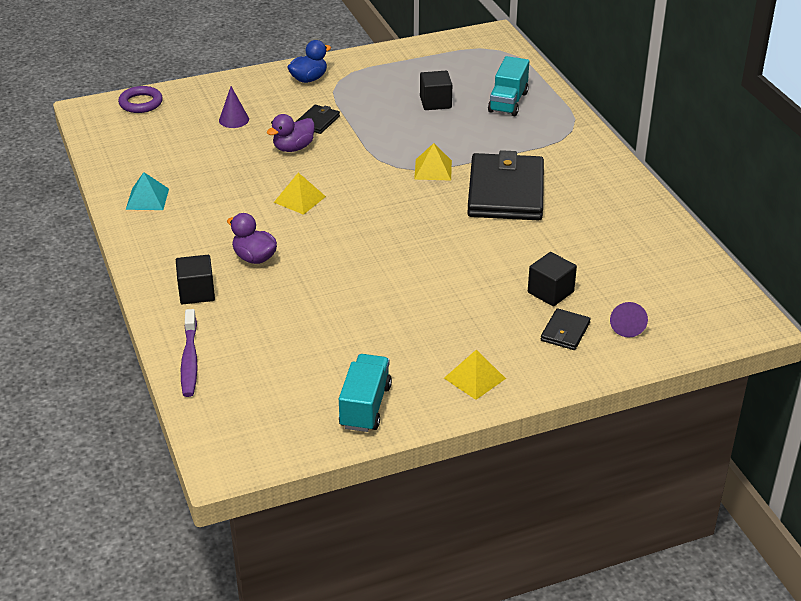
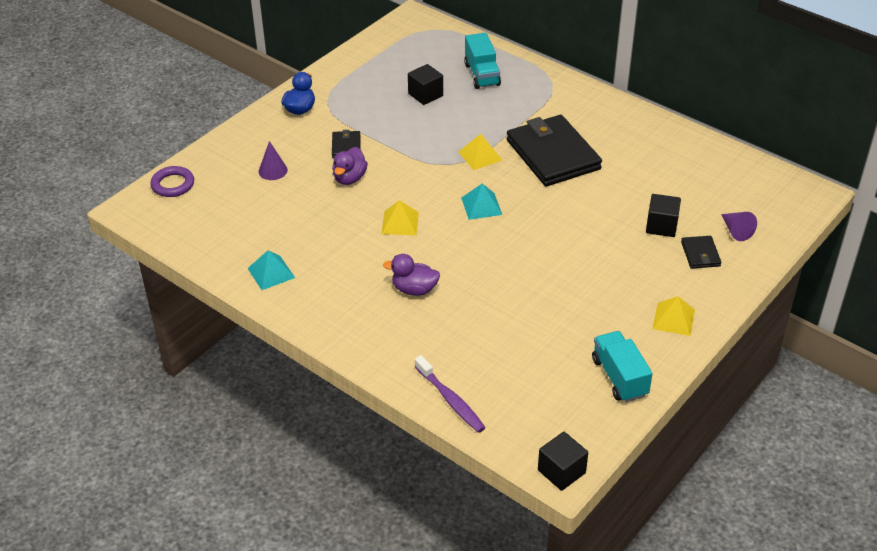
camera: 30 degrees left, 5 degrees up
(196, 292) = (398, 339): black cube -> black cube (561, 471)
(389, 212) = (481, 206): none -> turquoise pyramid

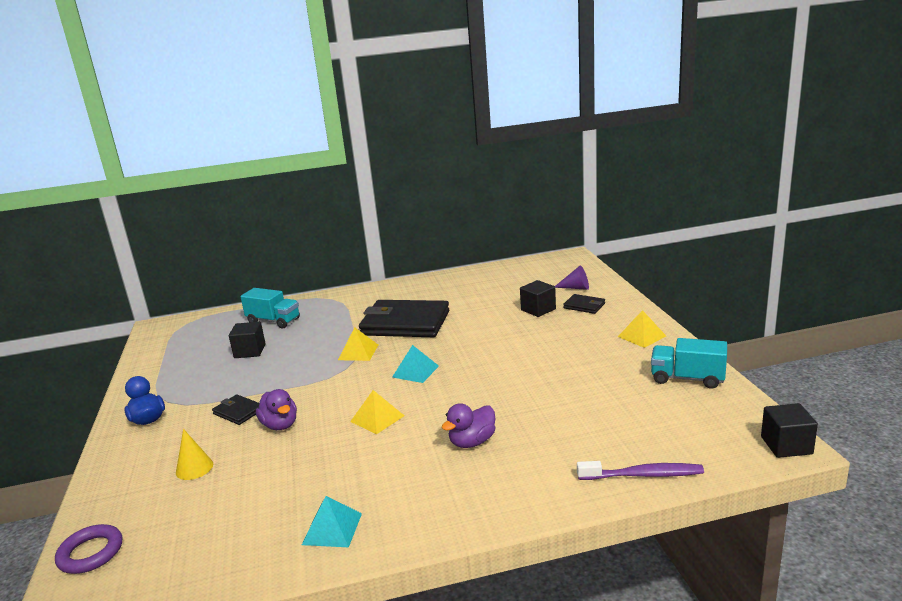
camera: 50 degrees left, 20 degrees down
(273, 170) = (194, 468): purple cone -> yellow cone

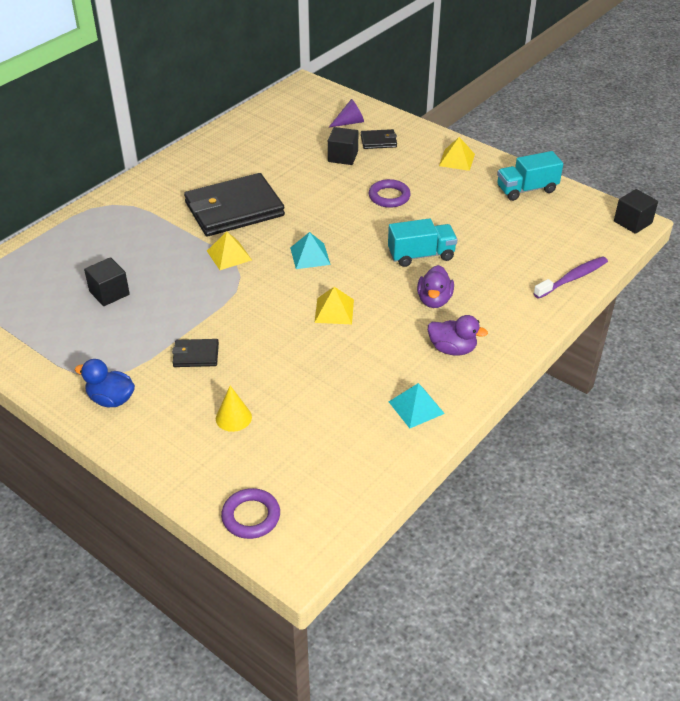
camera: 40 degrees left, 20 degrees up
(273, 321) = (82, 251): turquoise truck -> turquoise truck (421, 255)
(280, 425) = (256, 350): purple duck -> purple duck (452, 349)
(540, 347) = (389, 196): none -> purple ring

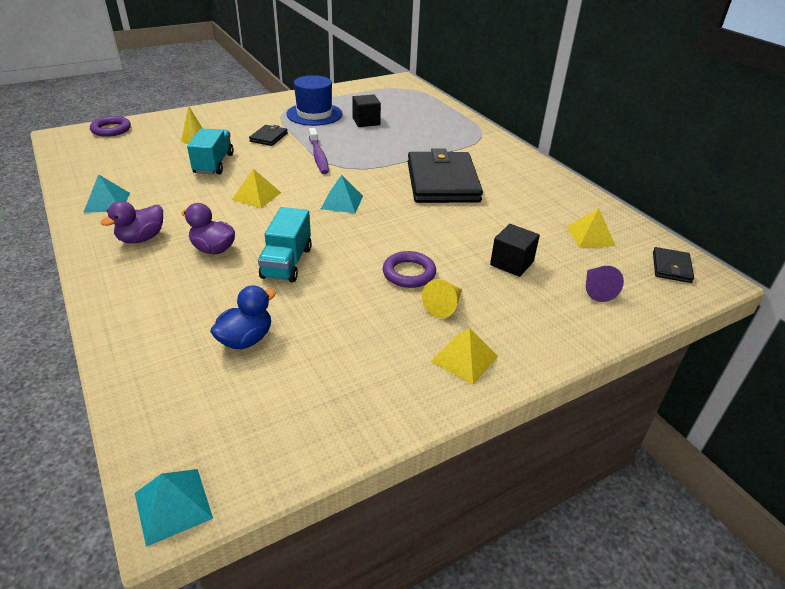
camera: 110 degrees right, 5 degrees down
(104, 342) = (314, 114): none -> blue hat
(111, 399) = (259, 109): blue duck -> blue duck (246, 339)
(229, 255) = (374, 168): yellow pyramid -> yellow pyramid (590, 236)
(378, 141) = (540, 301): black wallet -> black wallet (671, 267)
(414, 175) = (444, 306): none -> yellow cone
(526, 189) = (348, 405): turquoise truck -> turquoise truck (214, 164)
(572, 278) = (136, 364): purple toothbrush -> purple toothbrush (318, 156)
(632, 222) = (173, 505): black cube -> turquoise pyramid

